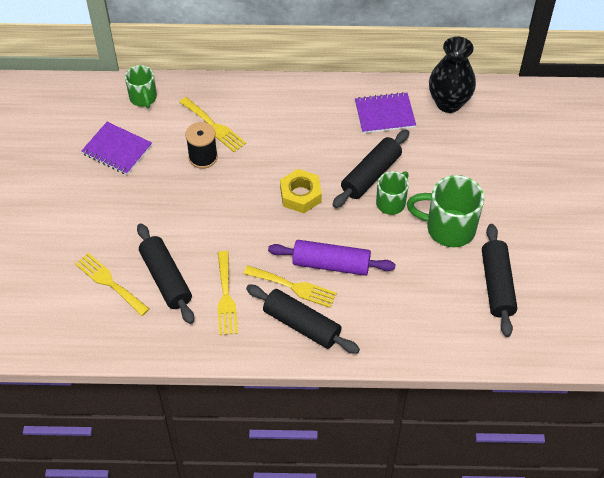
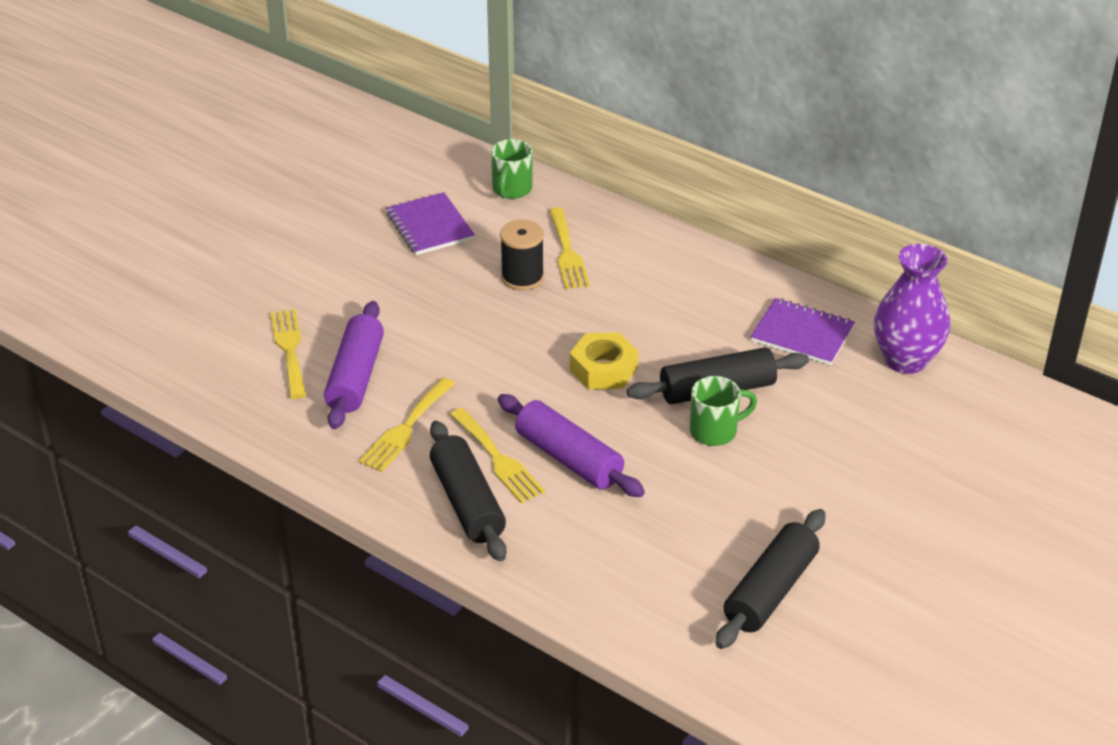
camera: 35 degrees right, 15 degrees down
(166, 279) = (355, 376): black rolling pin -> purple rolling pin
(448, 103) = (905, 360): black vase -> purple vase
(448, 228) = (766, 495): green mug -> none

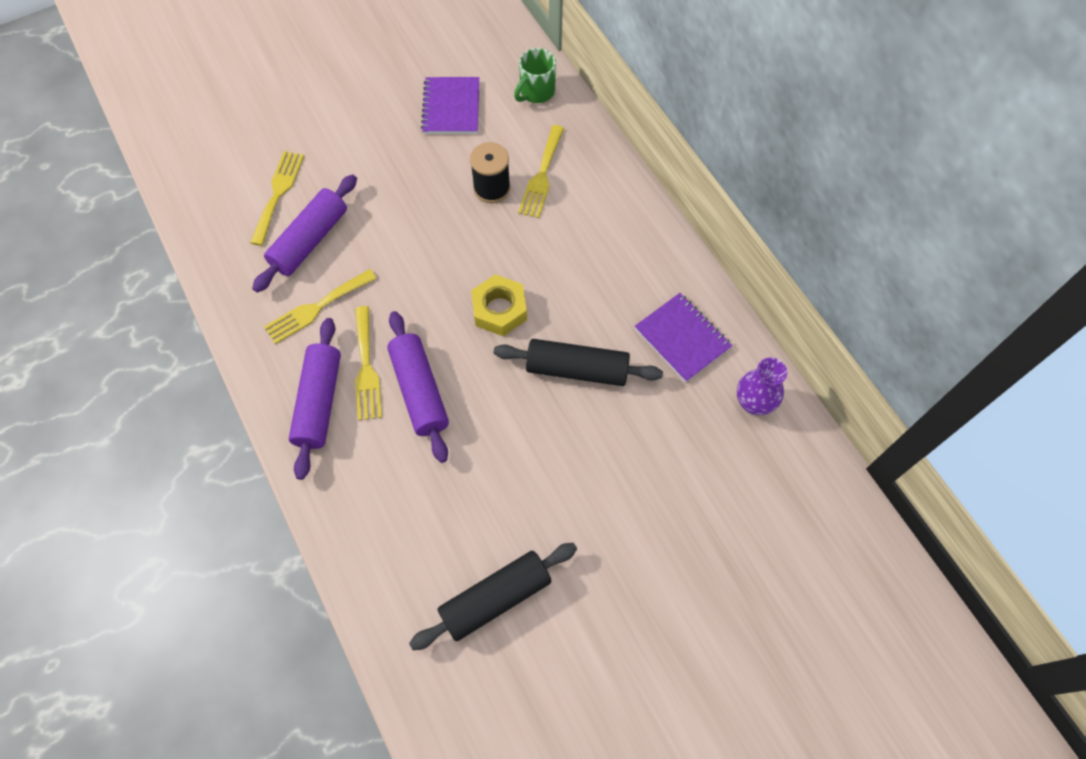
camera: 25 degrees right, 25 degrees up
(467, 502) = (319, 402): black rolling pin -> purple rolling pin
(715, 431) = (549, 412): green mug -> none
(905, 360) = (753, 403): purple vase -> purple vase, size x0.66

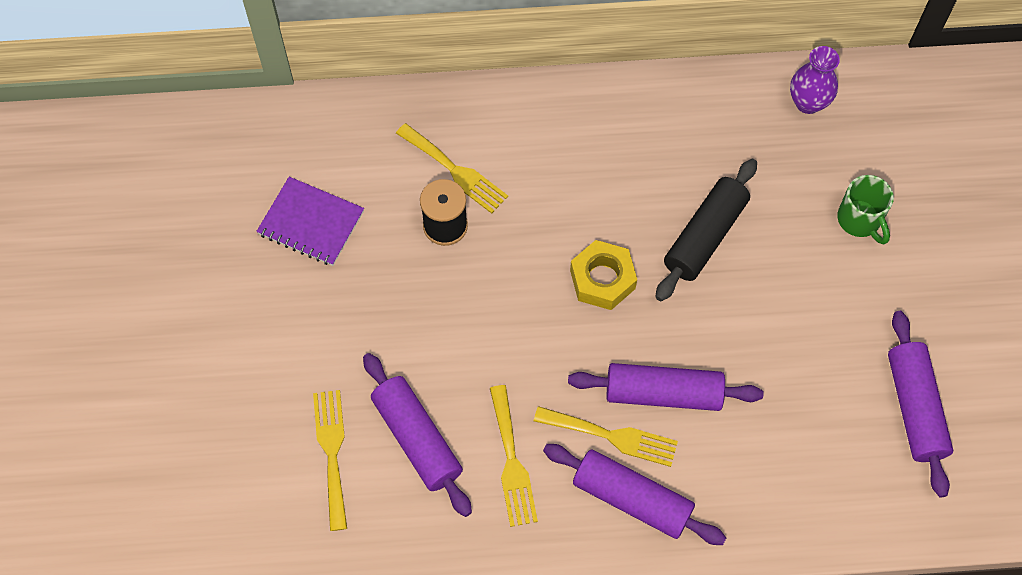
camera: 65 degrees left, 0 degrees up
(278, 193) = (332, 452): yellow fork -> yellow fork turned 45 degrees clockwise
(495, 598) = (914, 408): black rolling pin -> purple rolling pin
(536, 92) = (339, 130): green mug -> green mug (860, 220)
(682, 338) = (713, 130): purple notebook -> none

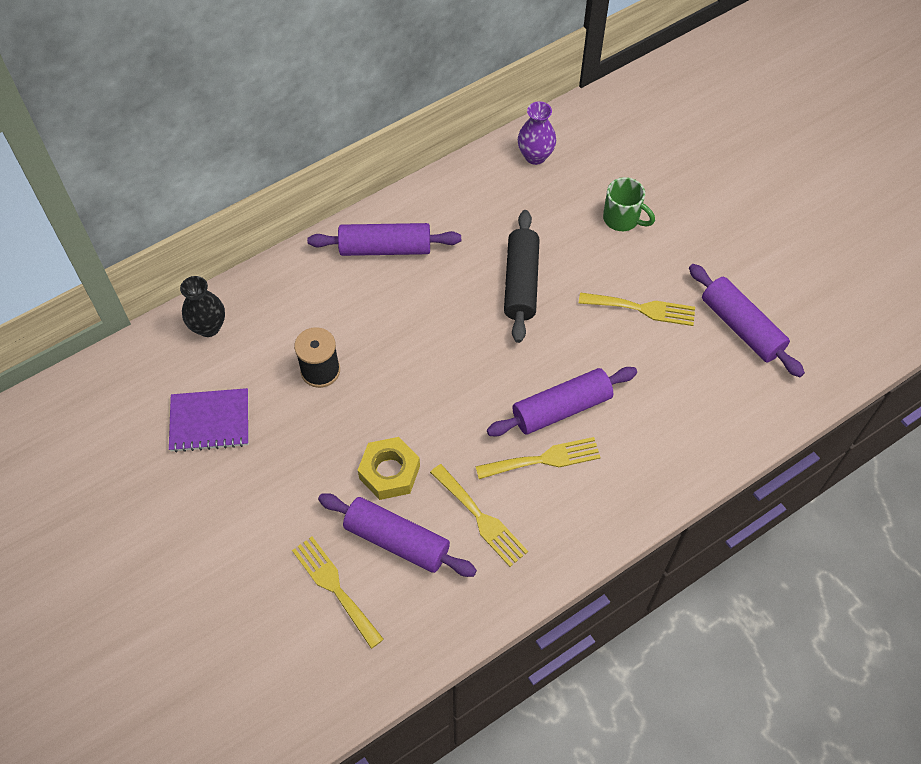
camera: 30 degrees left, 5 degrees down
(364, 125) = (208, 327): none -> black vase
(455, 171) = (303, 326): yellow fork -> yellow fork (642, 309)
(602, 279) = (465, 350): yellow nut -> yellow nut (389, 472)
(632, 499) = (587, 496): purple rolling pin -> purple rolling pin (385, 248)

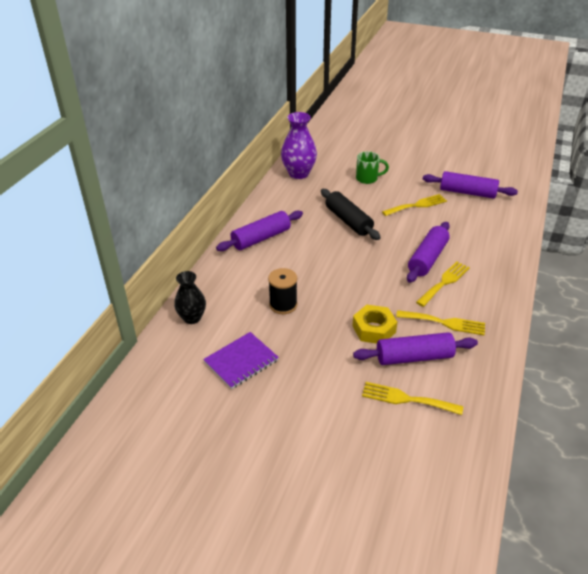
camera: 35 degrees left, 20 degrees down
(535, 156) = (298, 173): purple vase -> purple vase, size x1.52

